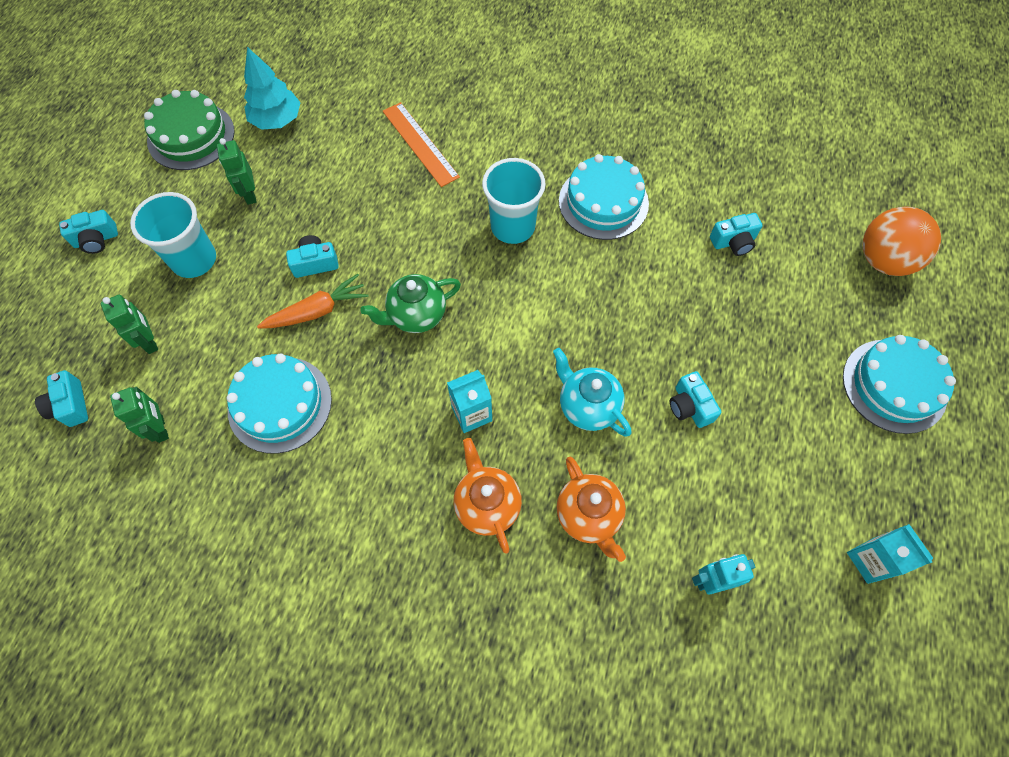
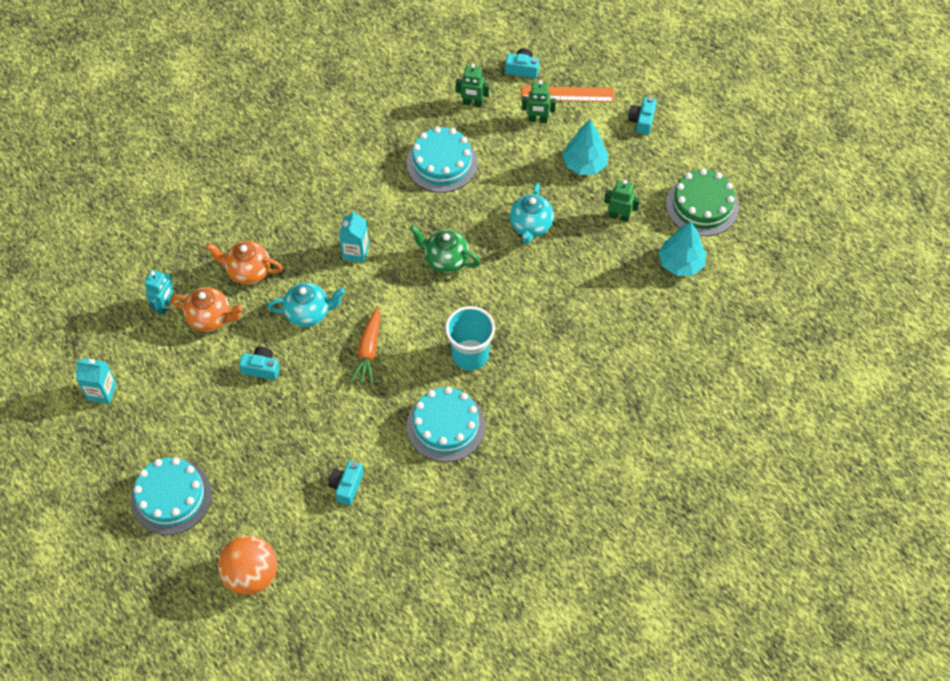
camera: 125 degrees right, 5 degrees down
(194, 260) = (584, 164): turquoise cup -> turquoise tree
(315, 263) = (530, 226): turquoise camera -> turquoise teapot
(317, 311) = (492, 210): orange carrot -> orange carrot (368, 351)
(416, 316) = (445, 260): green teapot -> green teapot turned 75 degrees counterclockwise
(420, 144) = (590, 341): orange ruler -> orange ruler (567, 94)
(487, 505) = (297, 228): orange teapot -> orange teapot (210, 318)

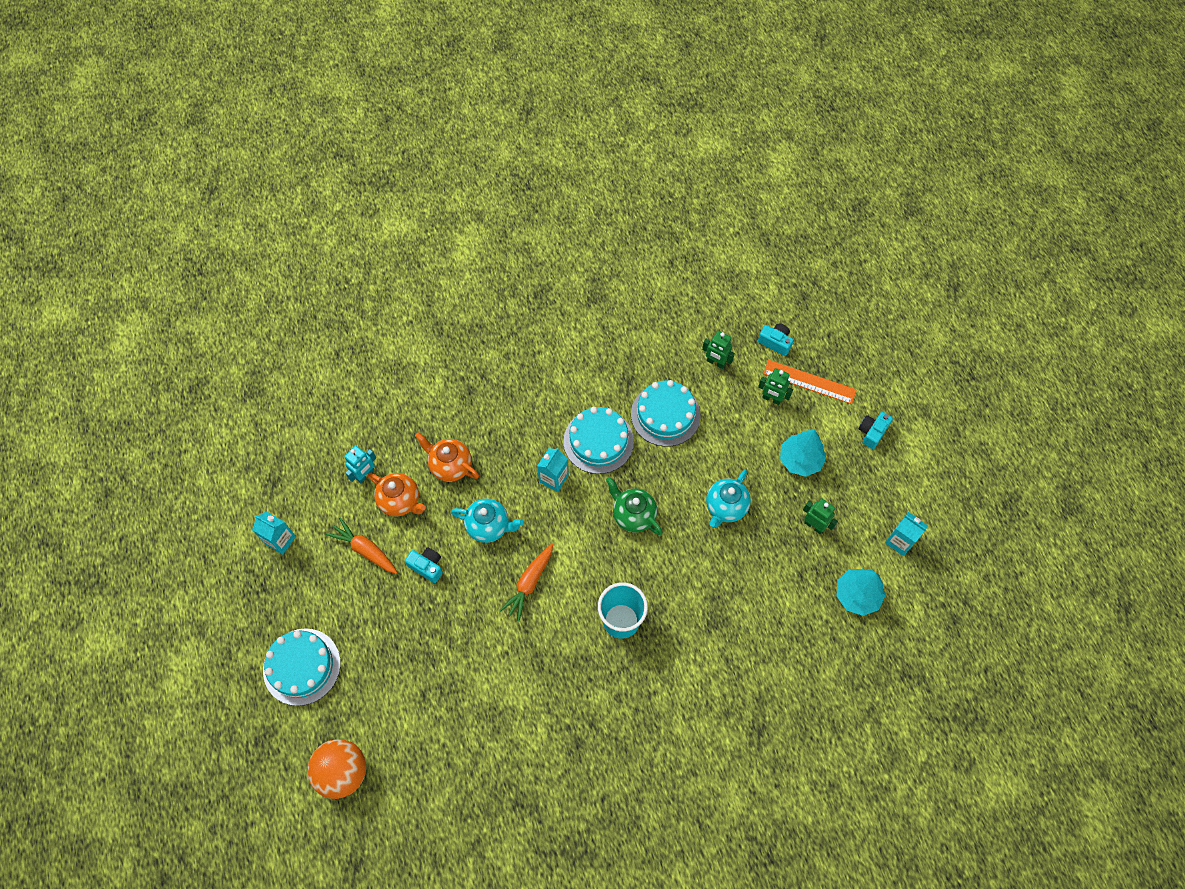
camera: 20 degrees right, 5 degrees up
(192, 373) = (365, 549): none -> orange carrot
(346, 486) = (460, 714): turquoise camera -> none
(446, 426) = (572, 686): turquoise cake -> turquoise cake (598, 441)
(702, 205) = (899, 541): green cake -> turquoise carton

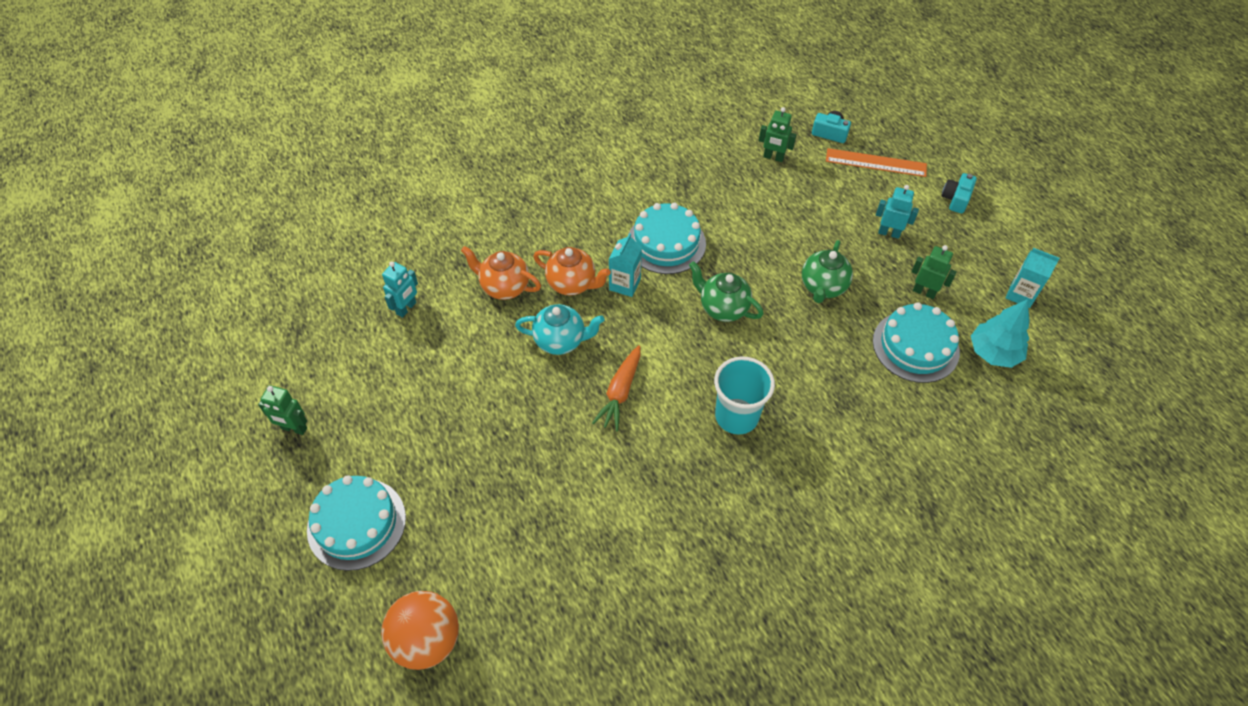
camera: 10 degrees left, 10 degrees down
(280, 540) = (313, 388): turquoise carton -> none
(365, 549) = (418, 384): orange carrot -> none
(400, 501) = (452, 329): orange teapot -> orange teapot (572, 284)
(427, 566) = (495, 392): turquoise camera -> none
(665, 414) = (733, 209): turquoise cake -> turquoise cake (915, 346)
(725, 507) = (822, 287): turquoise teapot -> green teapot
(771, 399) = (841, 182): green robot -> green robot (294, 428)
(800, 460) = (889, 233): turquoise tree -> turquoise robot

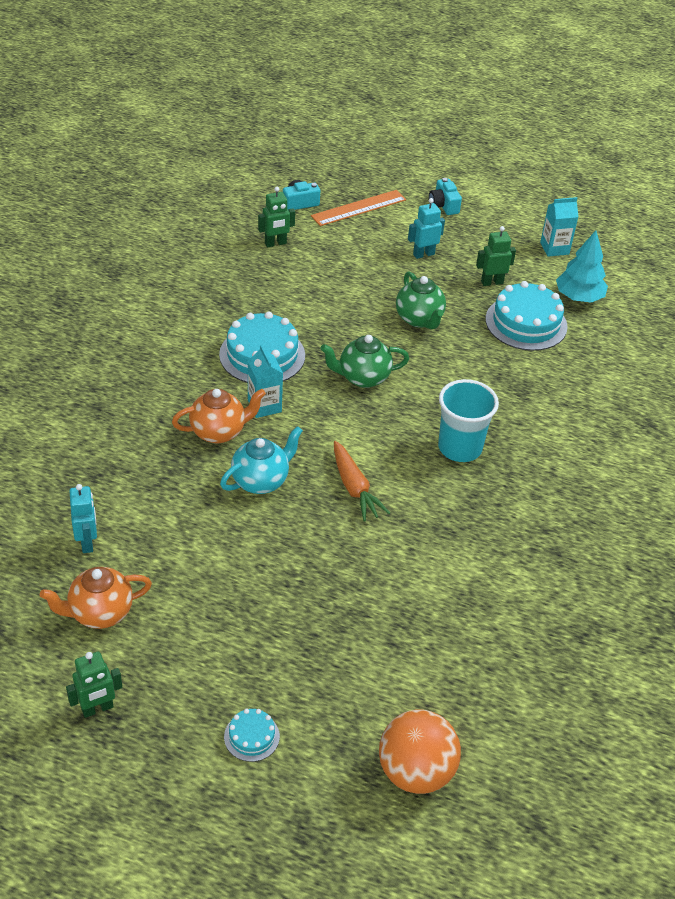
camera: 45 degrees left, 10 degrees down
(356, 523) = (251, 736): turquoise cake -> turquoise cake, size x0.49
(504, 287) = (160, 470): orange teapot -> orange teapot (100, 613)

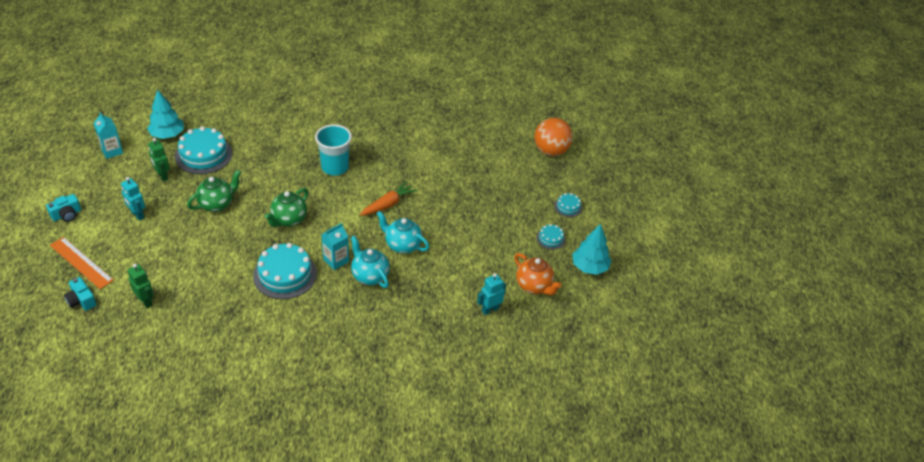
camera: 110 degrees left, 0 degrees up
(97, 709) = (589, 267): green robot -> turquoise tree
(187, 676) = (551, 238): none -> turquoise cake
(219, 432) = (369, 276): orange teapot -> turquoise teapot
(363, 378) = (289, 220): green teapot -> green teapot turned 60 degrees clockwise

